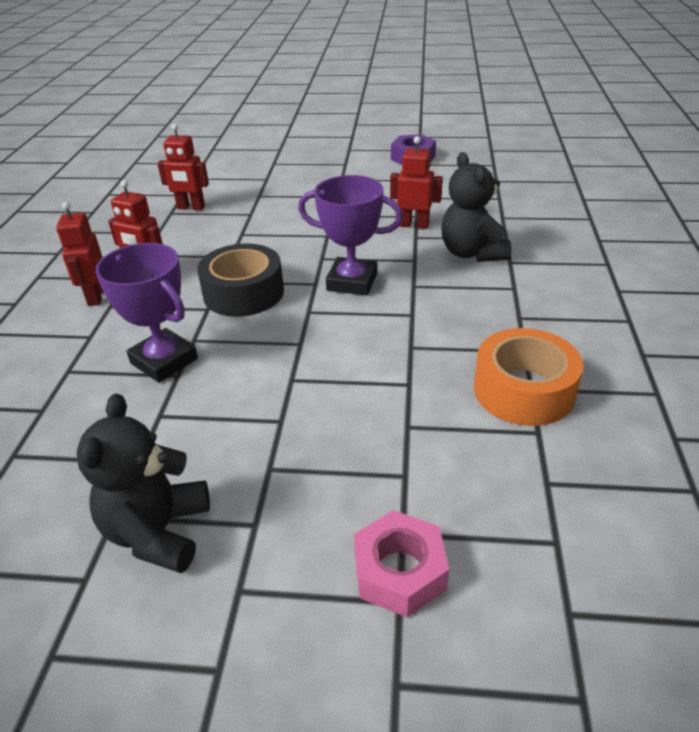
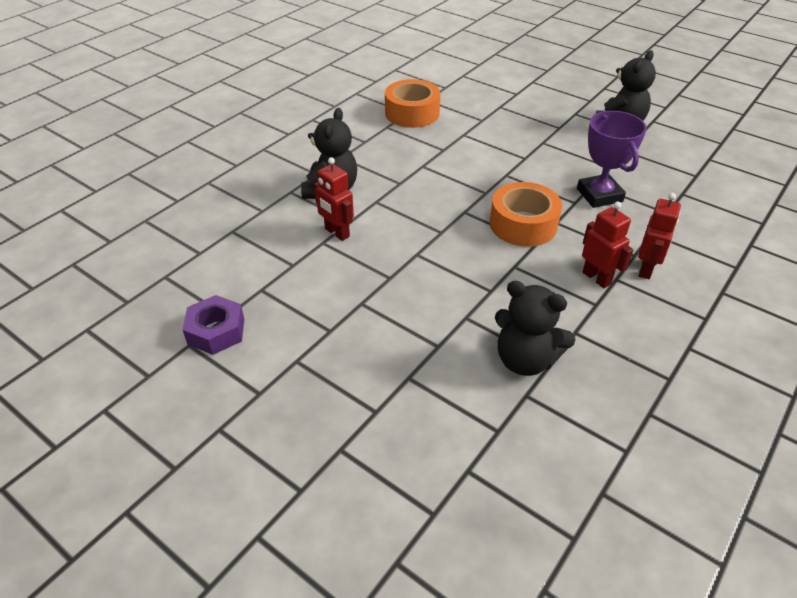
camera: 150 degrees left, 5 degrees up
(191, 208) = (525, 360): red robot -> black teddy bear
(243, 293) = (523, 224): black tape -> orange tape
(352, 282) = (438, 202): purple trophy -> none
(399, 571) = (526, 86): pink nut -> none

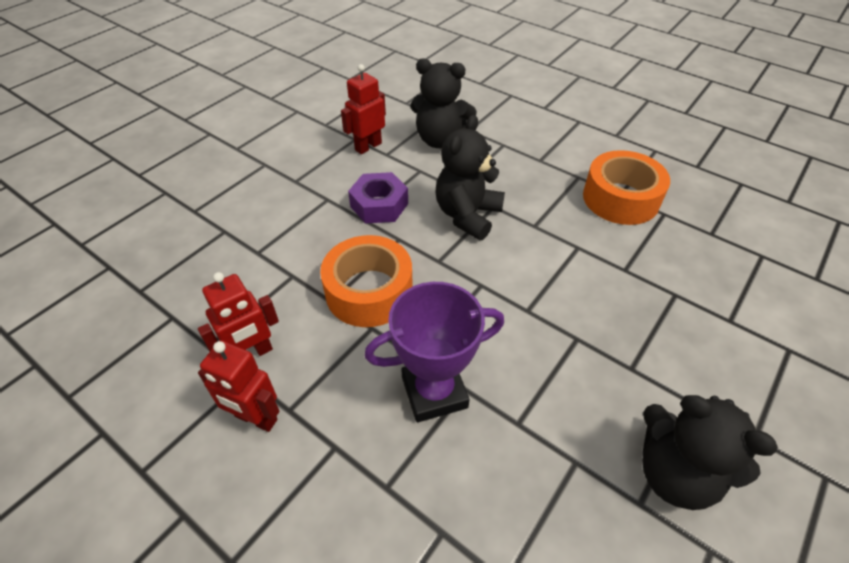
camera: 90 degrees right, 5 degrees up
(216, 331) = (254, 95): purple nut -> purple nut (379, 205)
(525, 360) = (150, 270): black teddy bear -> black teddy bear (467, 215)

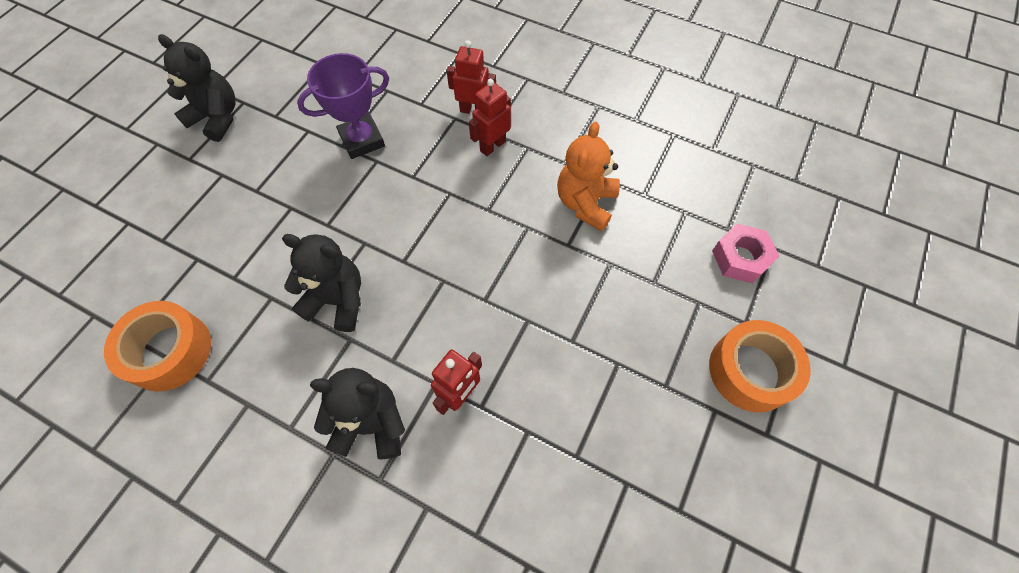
camera: 170 degrees right, 15 degrees up
(68, 199) = (740, 258): none -> pink nut
(179, 267) = (585, 203): none -> orange teddy bear
(369, 291) = (420, 205): orange tape -> orange tape (750, 371)
(379, 205) = (429, 300): purple nut -> none
(467, 215) = (337, 300): black teddy bear -> black teddy bear turned 90 degrees counterclockwise

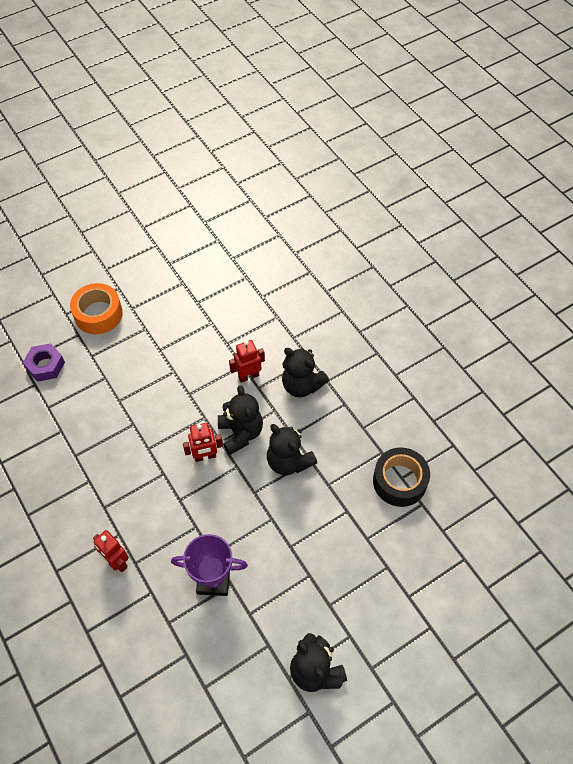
camera: 150 degrees left, 5 degrees down
(169, 351) = (399, 481): orange tape -> black tape
(422, 304) = (241, 433): none -> black teddy bear
(492, 146) = (126, 521): red robot -> red robot (205, 456)
(585, 203) = (100, 444): orange teddy bear -> none
(740, 258) = (45, 365): pink nut -> purple nut

